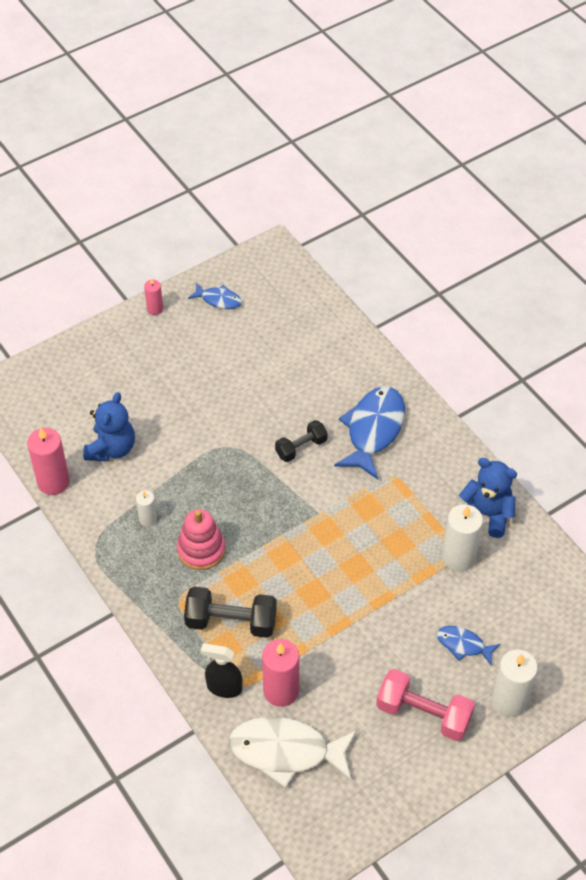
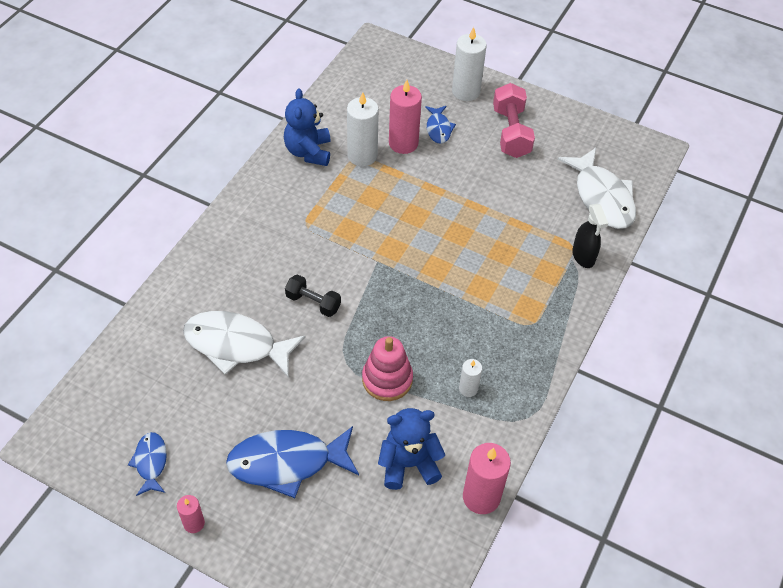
camera: 120 degrees left, 0 degrees up
(201, 550) = (471, 330): pink stacking toy -> pink stacking toy (387, 379)
(231, 622) = (524, 277): black dumbbell -> none
(281, 691) = (558, 220): pink candle -> pink candle (403, 143)
(290, 381) = (236, 345): none -> white fish
(373, 430) = (262, 256): blue fish -> blue fish (287, 462)

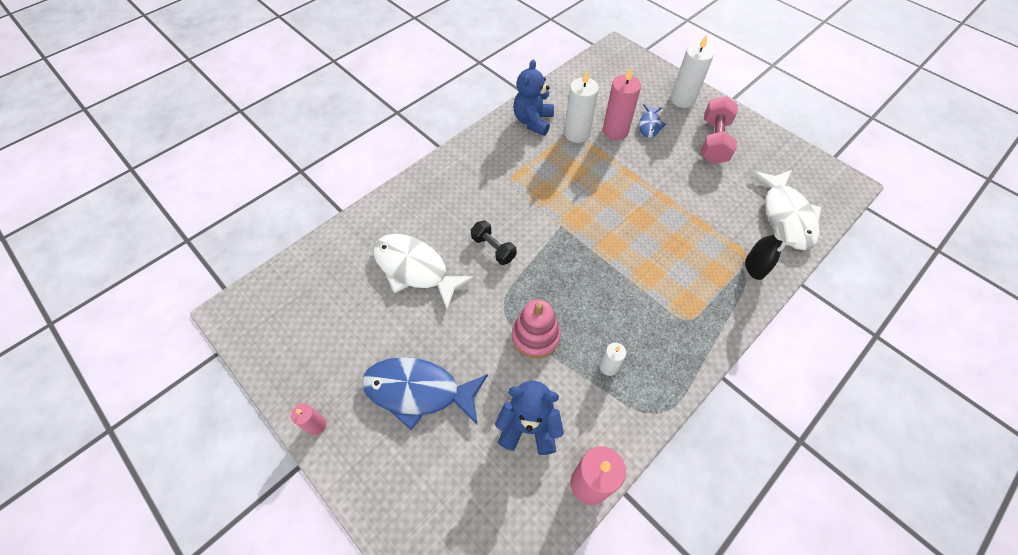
camera: 20 degrees right, 5 degrees up
(151, 462) = (304, 355): blue fish -> none

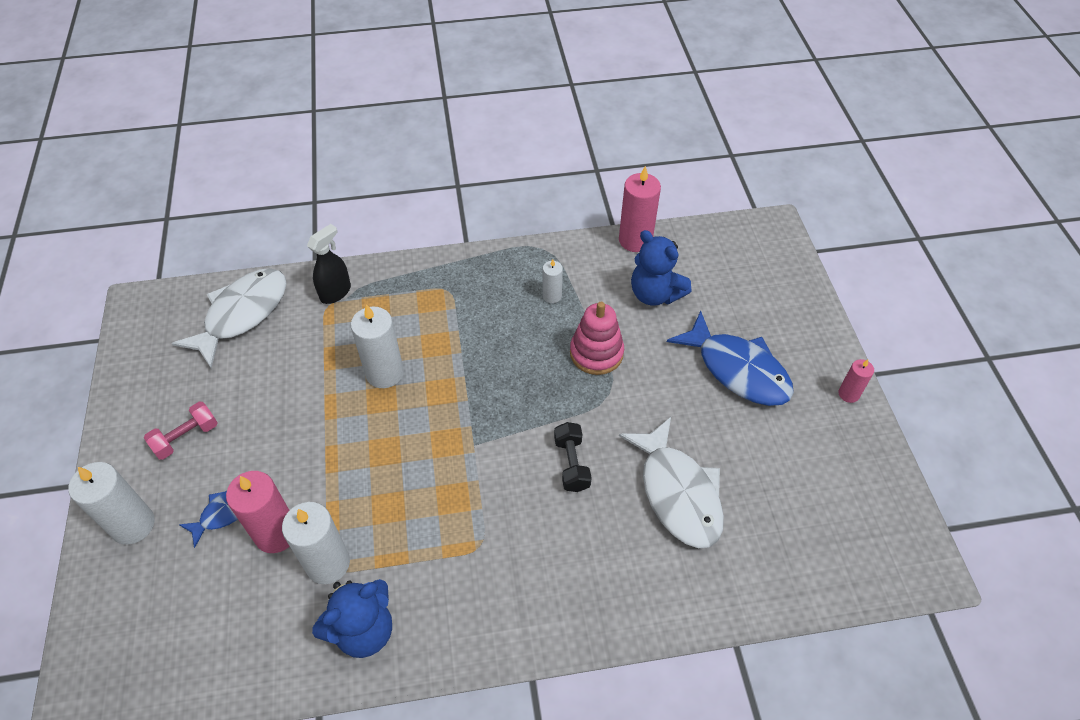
camera: 145 degrees left, 5 degrees down
(658, 234) = (384, 373): none -> white candle
(714, 141) = (186, 437): pink dumbbell -> pink dumbbell, size x0.63

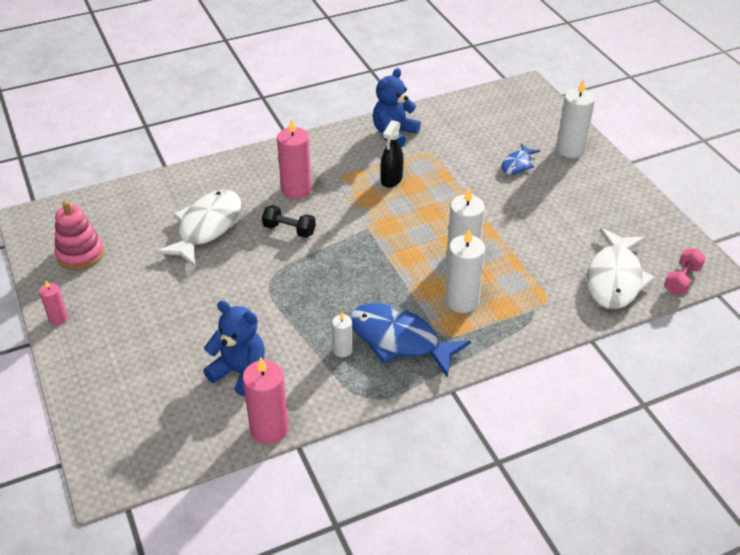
camera: 165 degrees right, 10 degrees down
(186, 437) = (580, 194): pink dumbbell -> pink dumbbell (682, 280)
(276, 533) = (476, 161): pink candle -> pink candle (296, 189)
(328, 563) = (433, 154): white candle -> white candle (462, 301)
(335, 292) = (548, 312): black spray bottle -> black spray bottle (391, 179)
(571, 464) = (289, 230): black dumbbell -> black dumbbell turned 45 degrees counterclockwise
(596, 353) = (287, 308): pink stacking toy -> pink stacking toy (80, 254)
(677, 492) = (206, 228): white fish -> white fish turned 60 degrees clockwise
(737, 369) = (158, 319): blue fish -> blue fish (399, 340)

